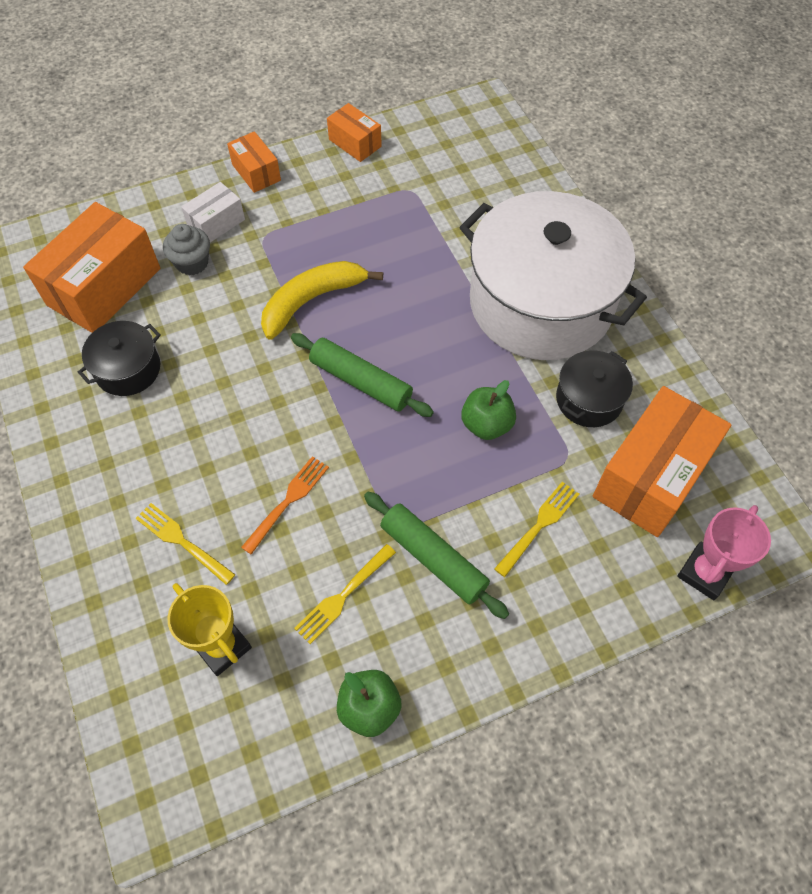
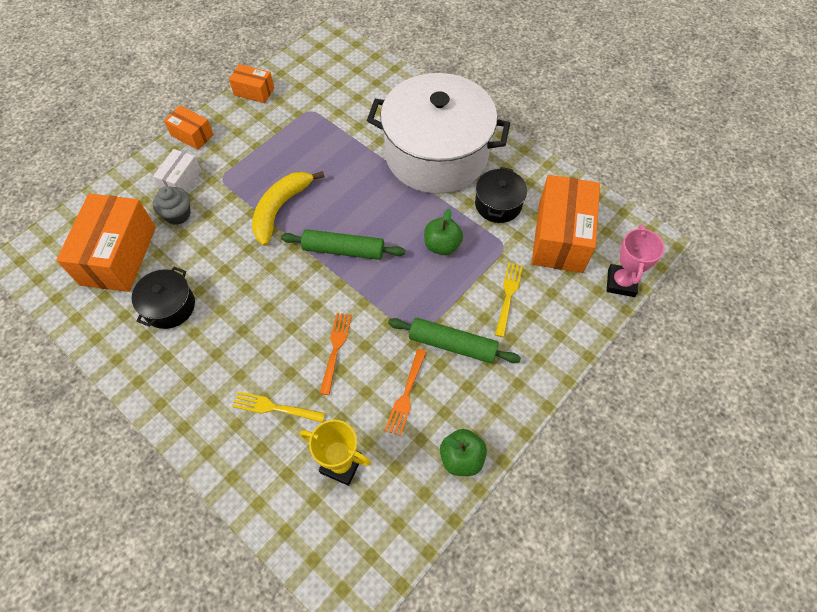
camera: 25 degrees left, 0 degrees up
(343, 595) = (406, 394): yellow fork -> orange fork

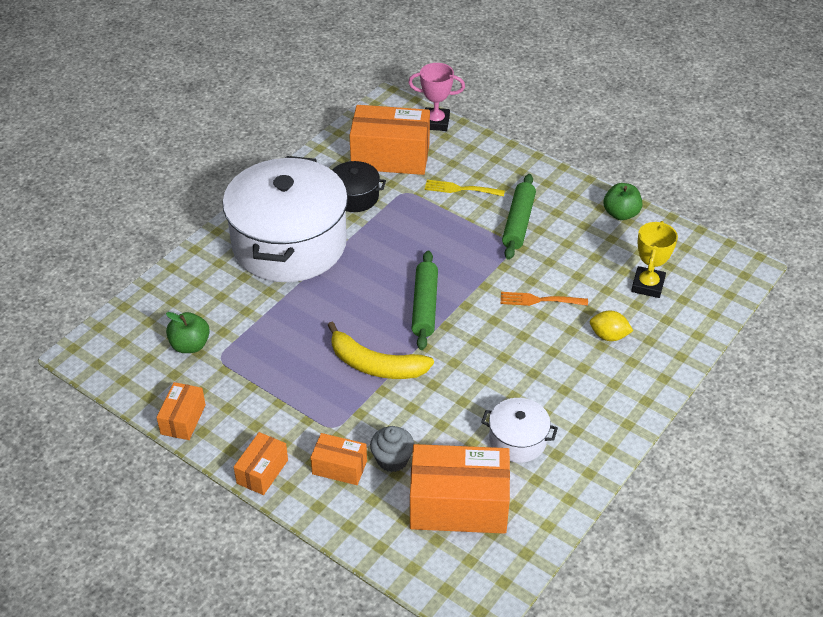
camera: 95 degrees left, 15 degrees down
(169, 306) = (517, 440): black pot -> white pot
(181, 180) = (339, 467): white box -> orange box
(275, 407) = (609, 336): yellow fork -> yellow lemon
(406, 394) = (573, 249): orange fork -> none
(442, 245) = (410, 234): green apple -> green apple (190, 345)

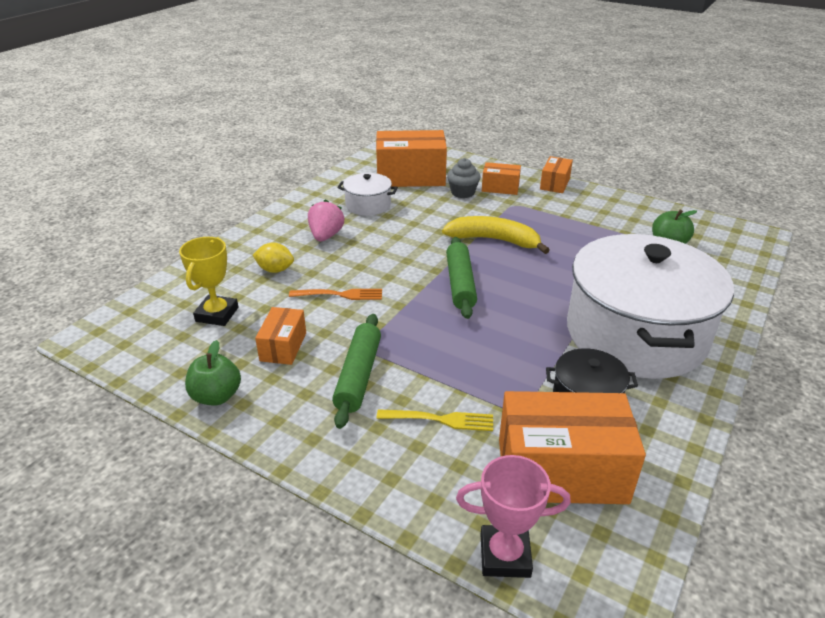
camera: 175 degrees right, 10 degrees down
(183, 419) = (633, 204): orange box -> orange box (283, 347)
(564, 384) = (326, 236): none -> pink strawberry

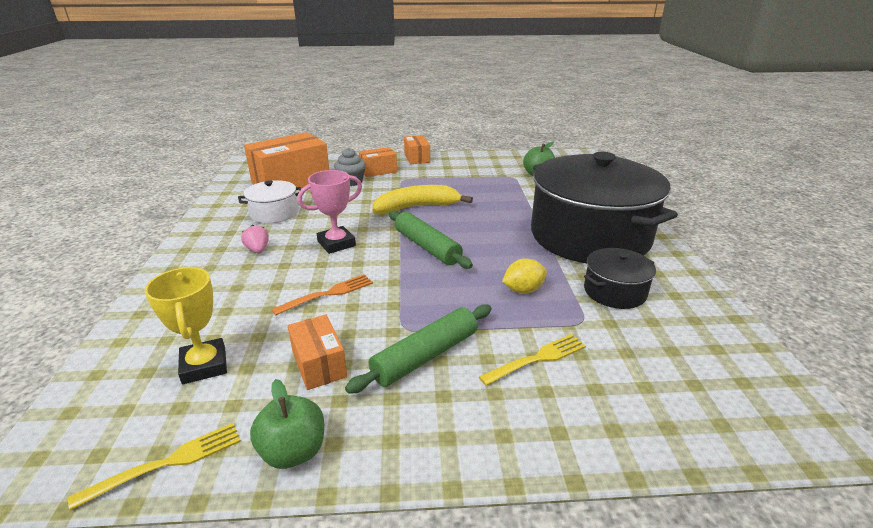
camera: 35 degrees left, 5 degrees down
(150, 367) = (167, 463): none -> yellow fork
(275, 270) = (232, 297): yellow lemon -> yellow lemon (523, 290)
(326, 236) = (258, 250): pink strawberry -> pink strawberry, size x0.65
(358, 376) = (425, 356): green rolling pin -> green rolling pin turned 75 degrees clockwise
(505, 555) = (715, 442): pink trophy -> pink trophy (336, 243)
(561, 471) = (665, 352): orange box -> none
(635, 334) = (589, 236): white pot -> black pot

